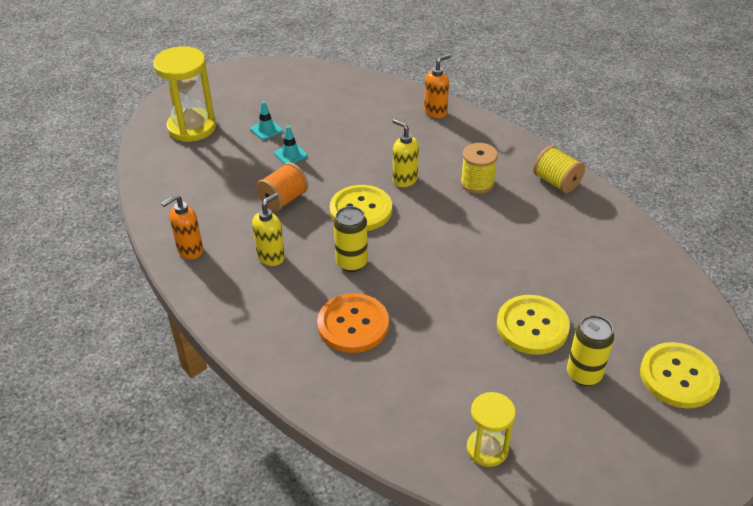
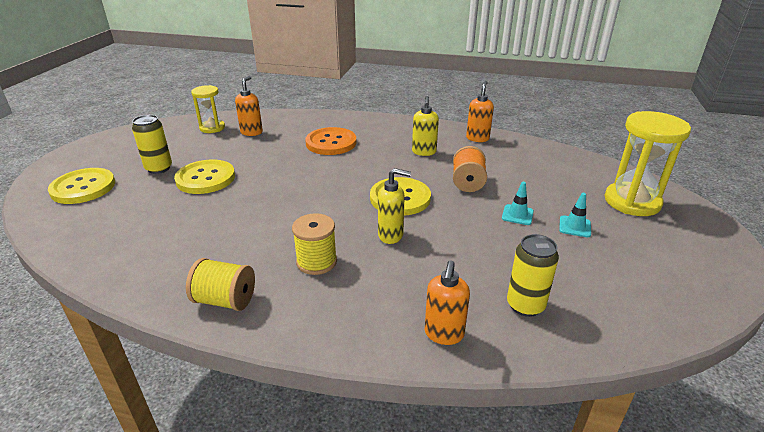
camera: 145 degrees right, 10 degrees down
(351, 262) = (367, 167): yellow can -> yellow can (525, 305)
(436, 404) = (252, 132): none -> orange soap dispenser

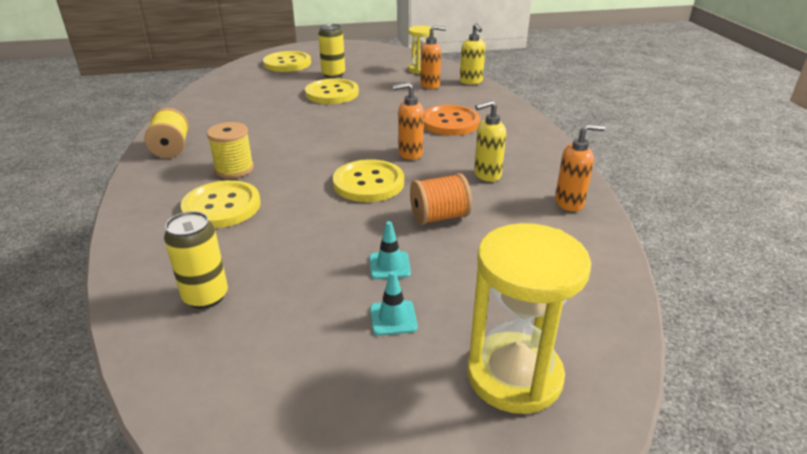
camera: 65 degrees right, 0 degrees up
(385, 279) = (222, 206): none -> yellow button
(391, 235) = (294, 193): yellow soap dispenser -> yellow soap dispenser (471, 82)
(444, 334) = (149, 253): orange soap dispenser -> orange soap dispenser (410, 153)

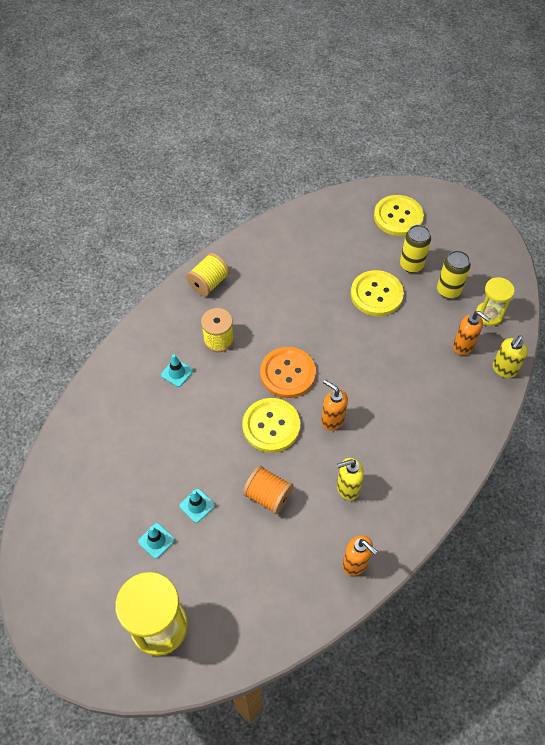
camera: 50 degrees right, 25 degrees up
(206, 296) = (103, 442): yellow can -> yellow can (448, 290)
(222, 206) = (177, 373): yellow button -> turquoise traffic cone
(450, 122) = (407, 409): orange button -> orange button (287, 373)
(486, 175) = (347, 488): yellow soap dispenser -> yellow soap dispenser turned 45 degrees counterclockwise

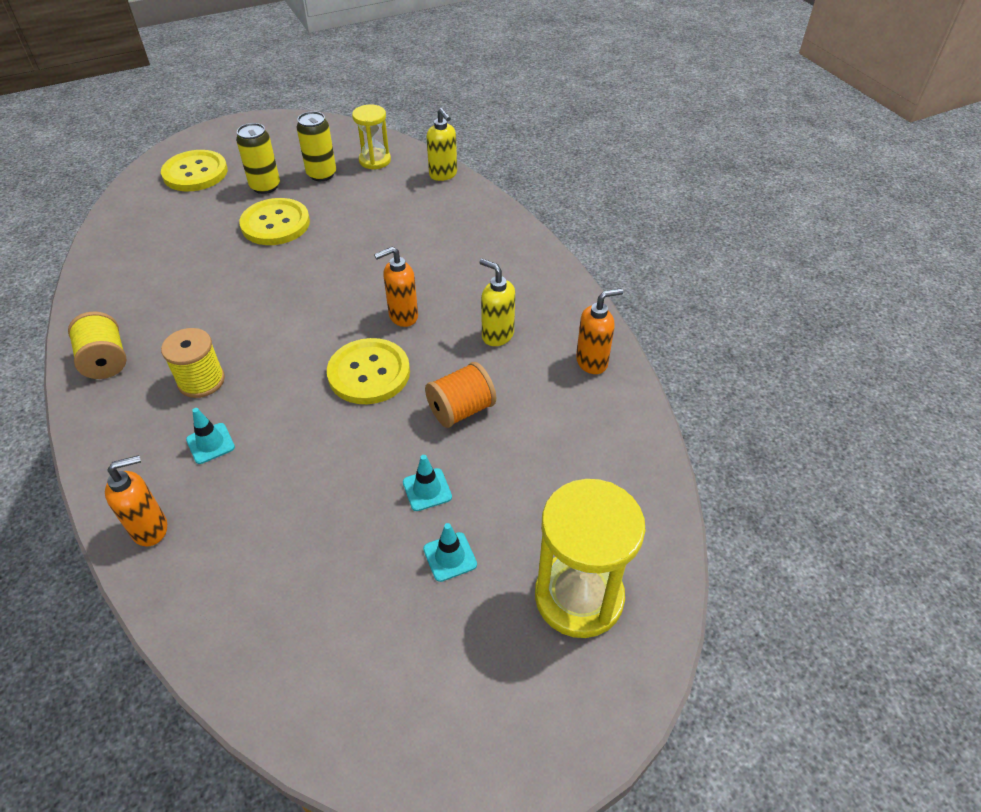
camera: 65 degrees left, 10 degrees down
(287, 373) = (310, 332): orange button -> none
(347, 488) = (497, 335): yellow soap dispenser -> yellow soap dispenser turned 120 degrees clockwise
(463, 346) = (395, 189): orange soap dispenser -> orange soap dispenser (151, 529)

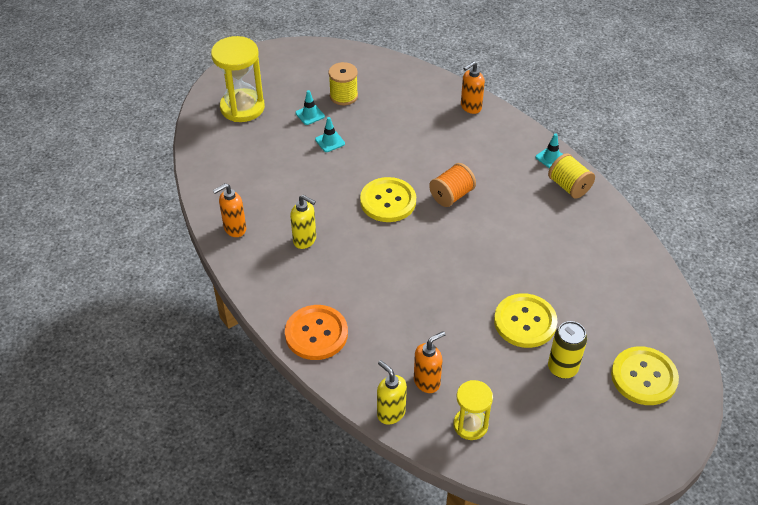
camera: 170 degrees right, 0 degrees up
(201, 381) = (496, 182): yellow spool -> yellow spool (343, 96)
(210, 443) = (466, 148): turquoise traffic cone -> turquoise traffic cone (551, 158)
(321, 174) = (516, 394): yellow can -> none
(402, 316) = (379, 246): orange soap dispenser -> orange soap dispenser (427, 382)
(461, 410) = (320, 186): orange spool -> orange spool (451, 195)
(501, 238) = (316, 334): none -> orange button

